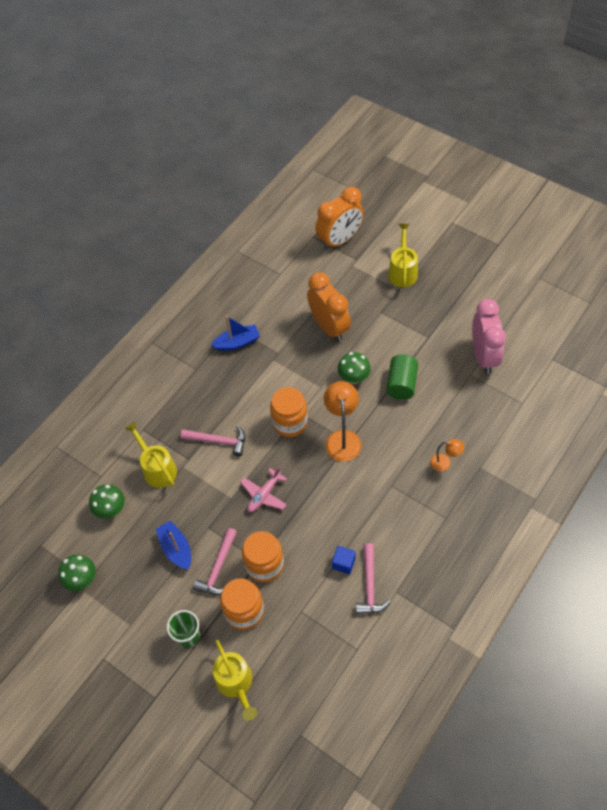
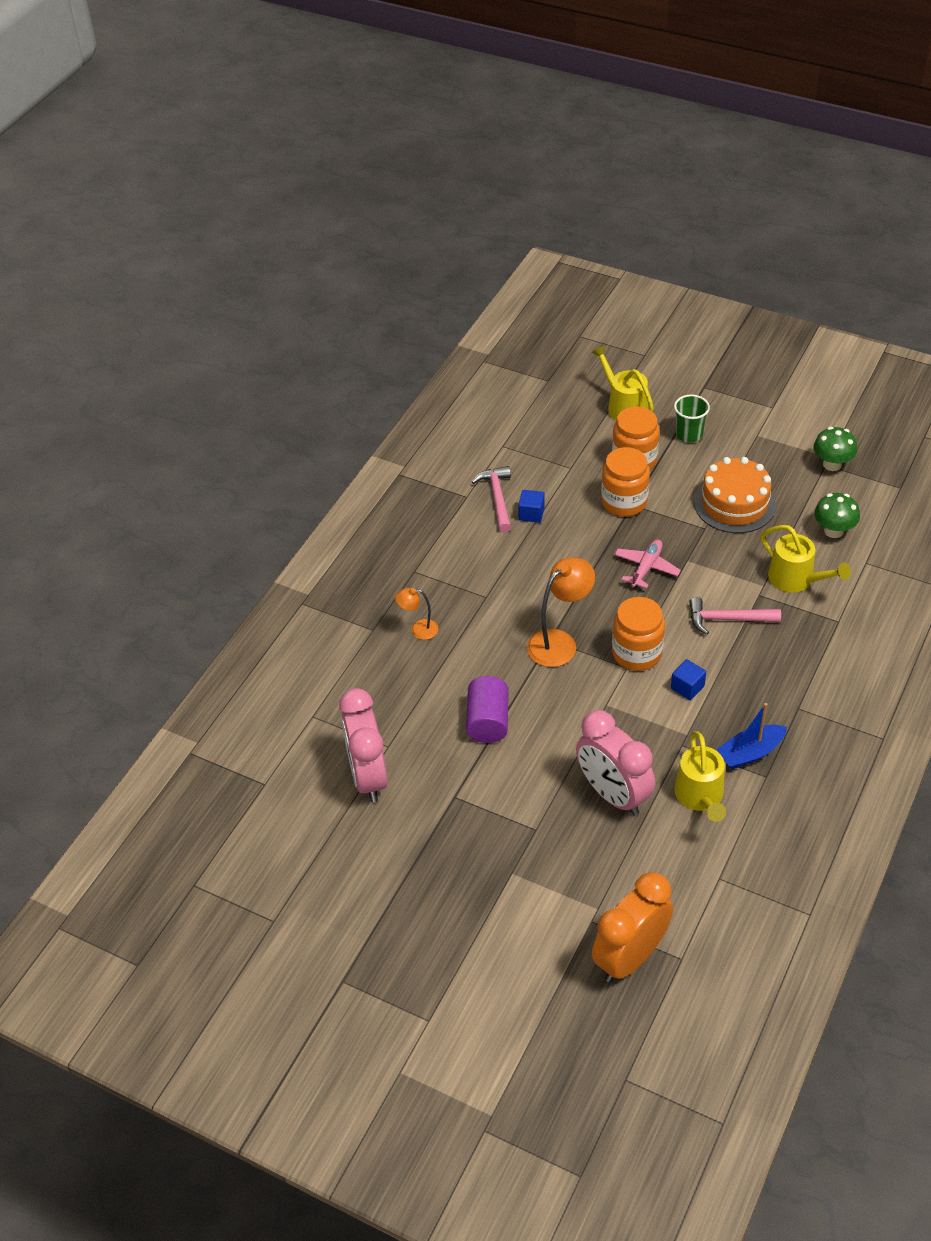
camera: 170 degrees right, 10 degrees down
(176, 549) = (734, 504): blue boat -> orange cake
(218, 567) = (677, 493): pink hammer -> none
(263, 392) = (687, 687): none -> blue cube
(329, 327) = (613, 794): orange clock -> pink clock
(342, 438) = (559, 642): orange lamp -> orange lamp turned 120 degrees counterclockwise
(354, 377) = (559, 722): green mushroom -> none
(401, 384) = (488, 721): green cylinder -> purple cylinder
(402, 271) = (508, 906): yellow watering can -> yellow watering can (700, 796)

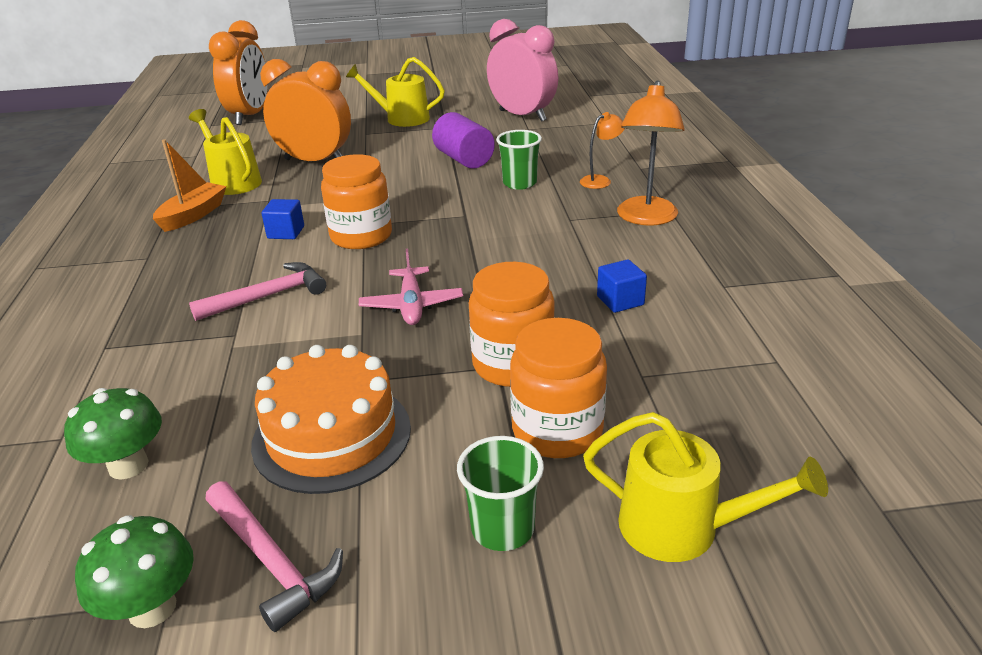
camera: 145 degrees right, 15 degrees down
(477, 659) = (519, 183): none -> green cup
(497, 498) = (685, 299): pink hammer -> pink hammer (272, 560)
(559, 642) = (453, 217): orange lamp -> orange lamp (646, 218)
(613, 794) = (315, 161): pink clock -> orange clock
(750, 753) = (193, 215): blue boat -> orange boat
(796, 579) = (183, 371): yellow watering can -> yellow watering can (402, 118)

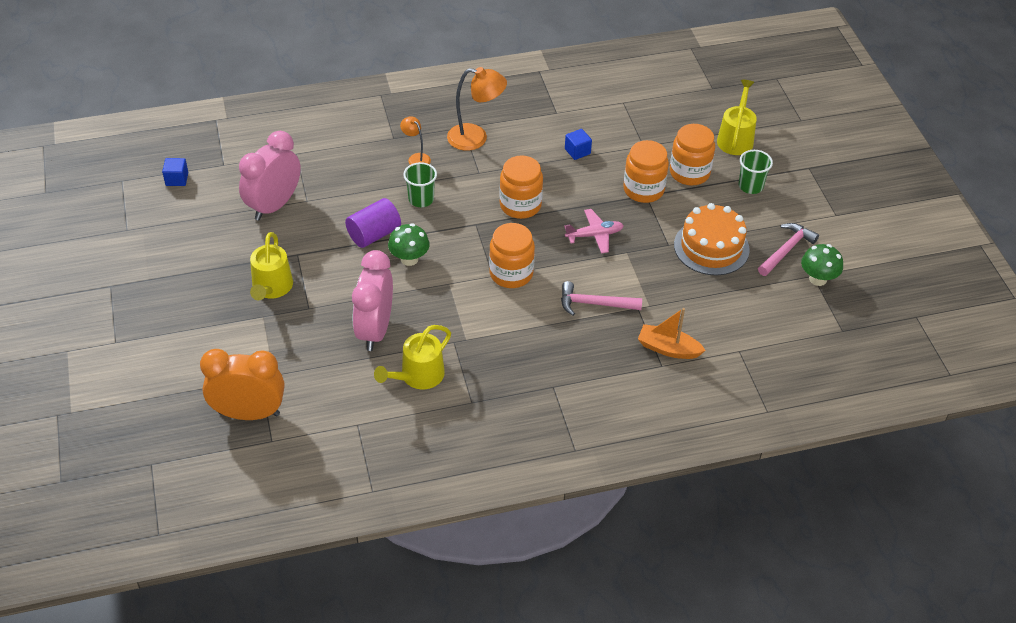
camera: 100 degrees left, 15 degrees up
(128, 465) = (749, 315): green mushroom -> green mushroom (409, 259)
(193, 215) = (483, 382): orange boat -> orange boat (668, 348)
(267, 296) = (595, 304): pink hammer -> pink hammer turned 45 degrees counterclockwise
(286, 232) = (508, 316): blue cube -> blue cube (177, 179)
(315, 161) = (375, 330): orange clock -> pink clock
(495, 247) = (520, 205): none -> orange jar

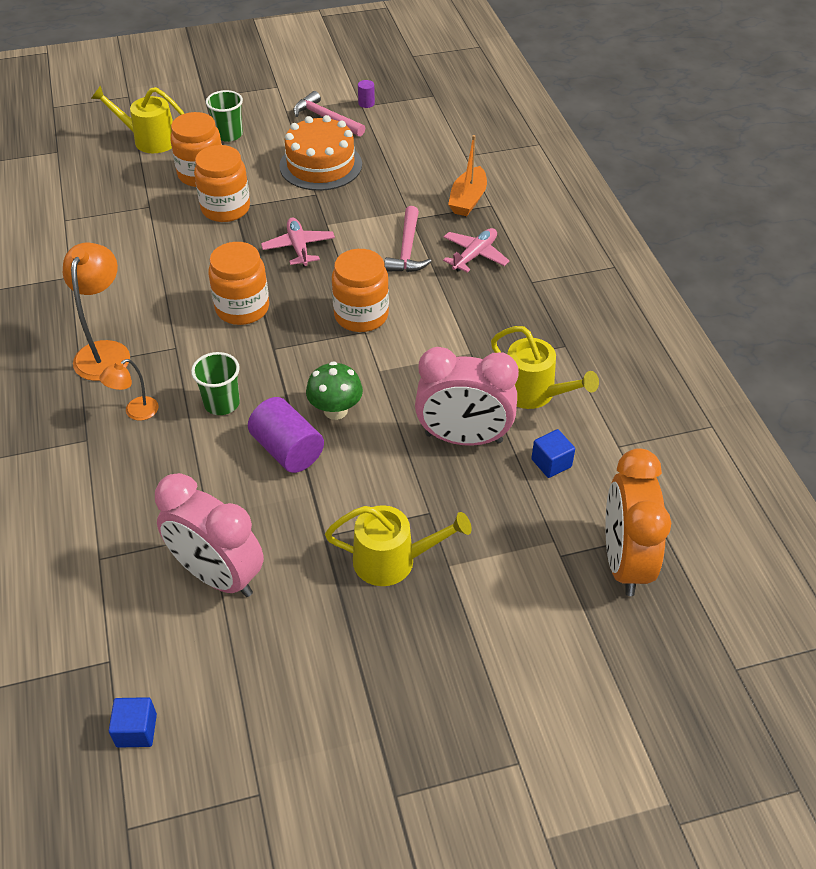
camera: 90 degrees left, 0 degrees up
(577, 151) = (149, 259): blue cube -> blue cube (551, 463)
(588, 349) = (474, 255): none -> pink plane
(818, 279) = (366, 103): green mushroom -> purple cylinder

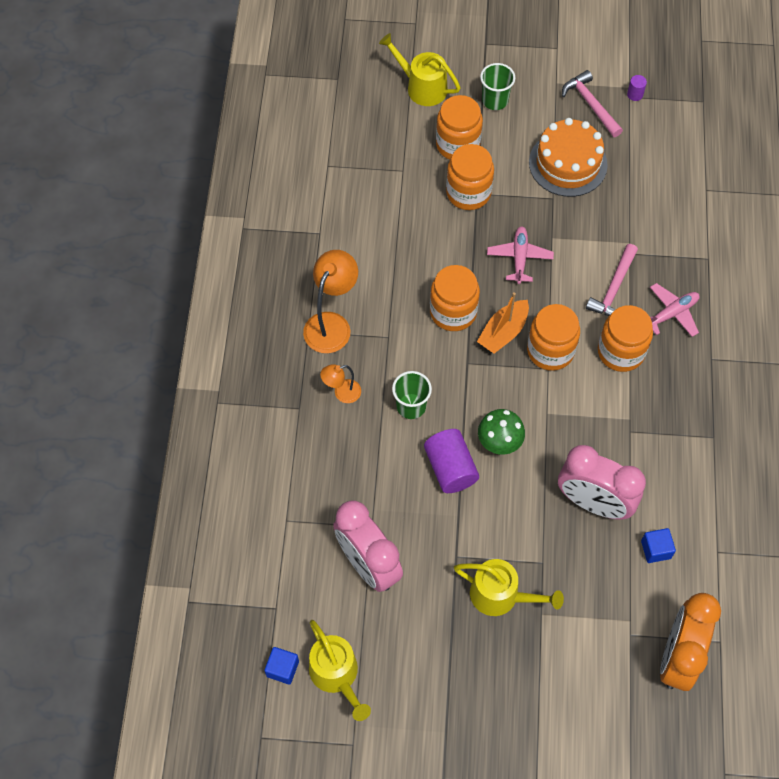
camera: 20 degrees right, 15 degrees up
(436, 298) = (621, 352): none -> orange jar
(468, 200) = (688, 246): orange boat -> orange boat (503, 332)
(534, 393) = (667, 477): yellow watering can -> yellow watering can (336, 675)

